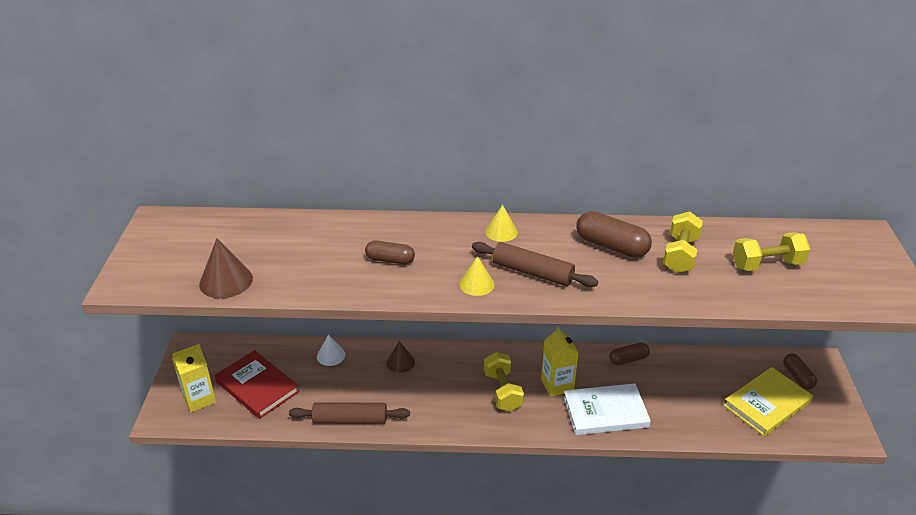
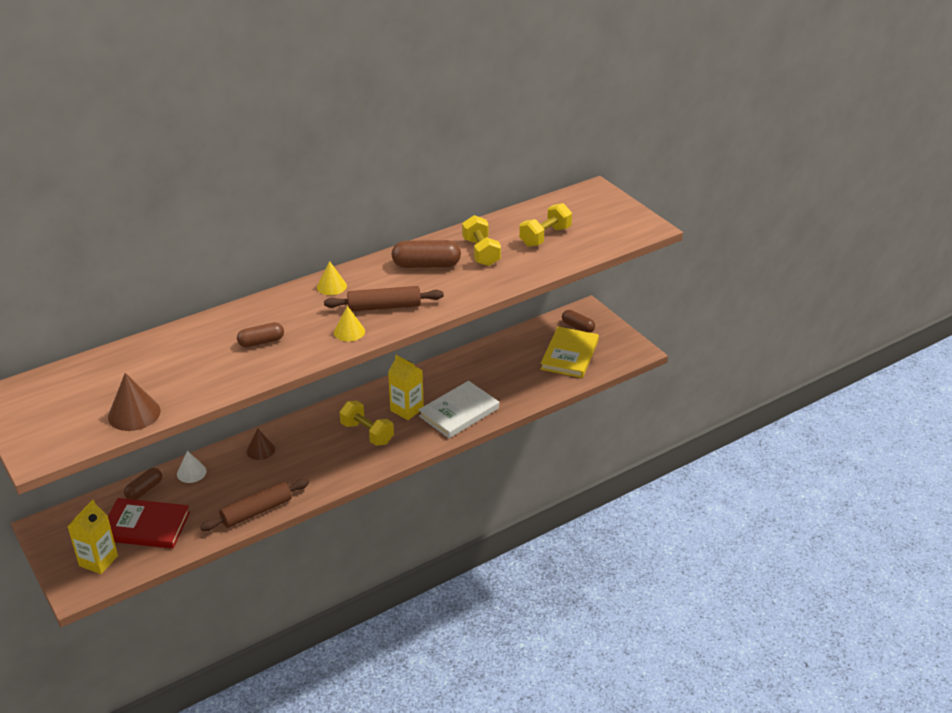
camera: 35 degrees left, 0 degrees up
(628, 359) = (447, 367): brown capsule -> brown capsule (144, 490)

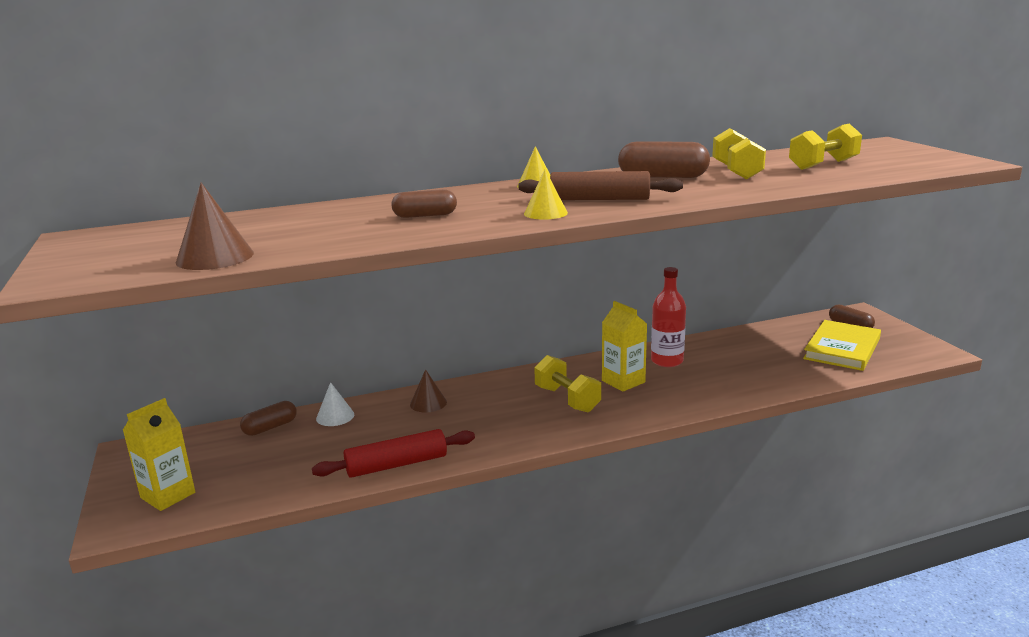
camera: 15 degrees right, 15 degrees down
(145, 526) = (249, 464): red book -> none
(256, 511) = (397, 465): brown rolling pin -> red rolling pin
(438, 383) = (667, 361): none -> red bottle
(459, 412) = (692, 389): white book -> none

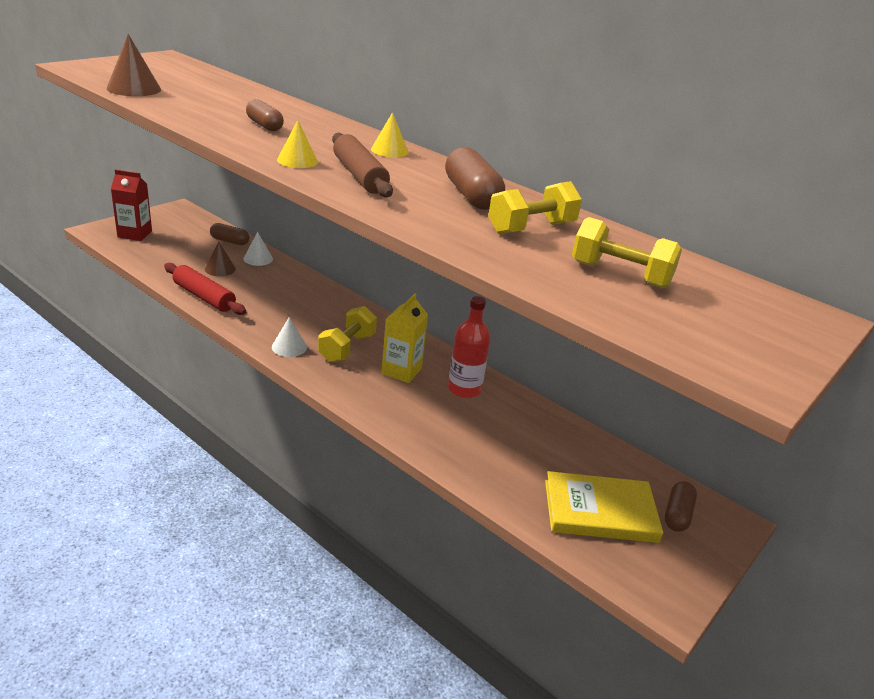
camera: 55 degrees right, 10 degrees up
(168, 495) = (134, 234): yellow carton -> red carton
(428, 403) = (300, 288): brown cone -> brown cone (220, 269)
(545, 429) = (289, 347): none -> white cone

